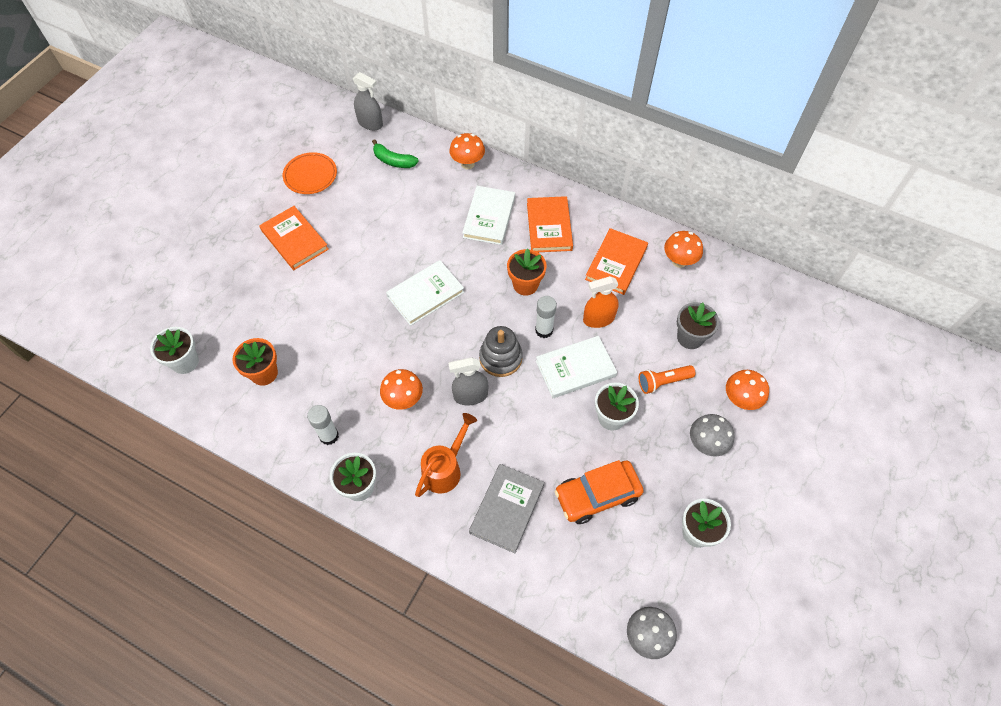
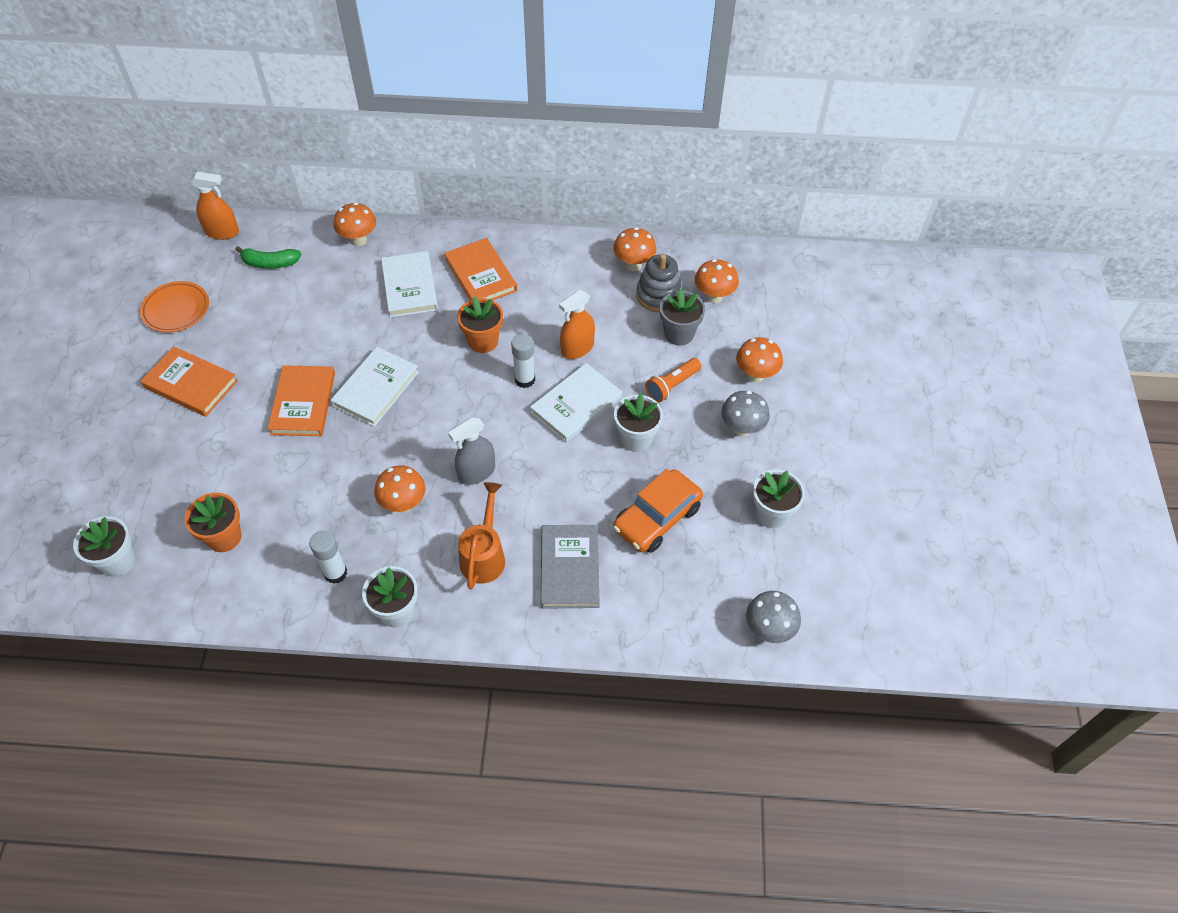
camera: 25 degrees left, 5 degrees down
(370, 123) = (222, 232): grey spray bottle -> orange spray bottle
(500, 358) = (491, 423): grey stacking toy -> grey stacking toy (659, 295)
(616, 263) = (570, 288): orange book -> orange book (303, 403)
(735, 315) = (713, 297): none -> orange mushroom

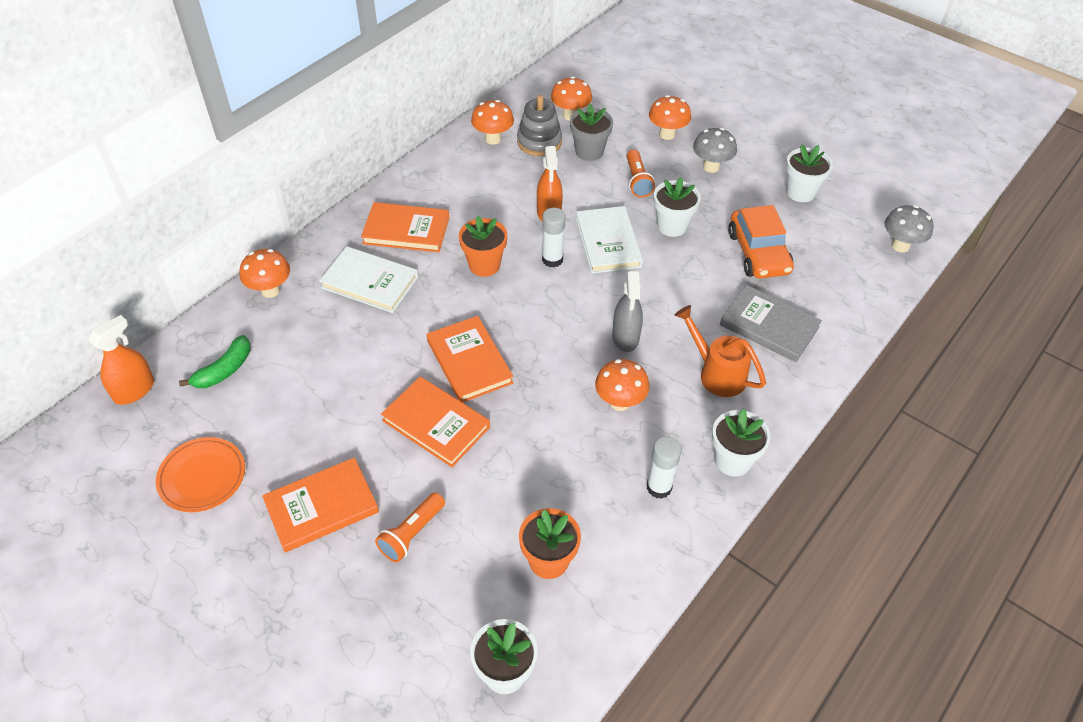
camera: 55 degrees left, 5 degrees down
(199, 445) = (412, 534): none -> orange flashlight
(376, 389) = (469, 362): white book -> orange book

